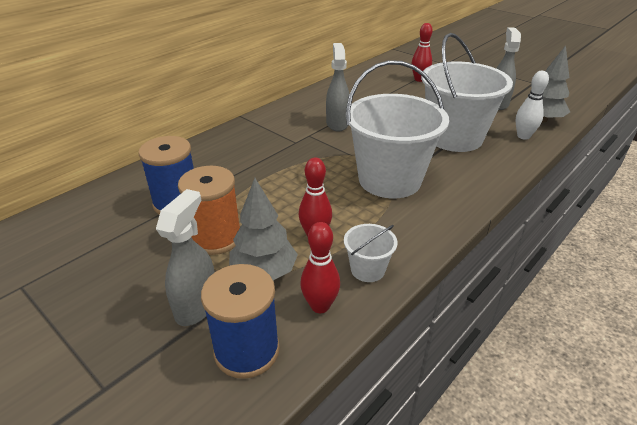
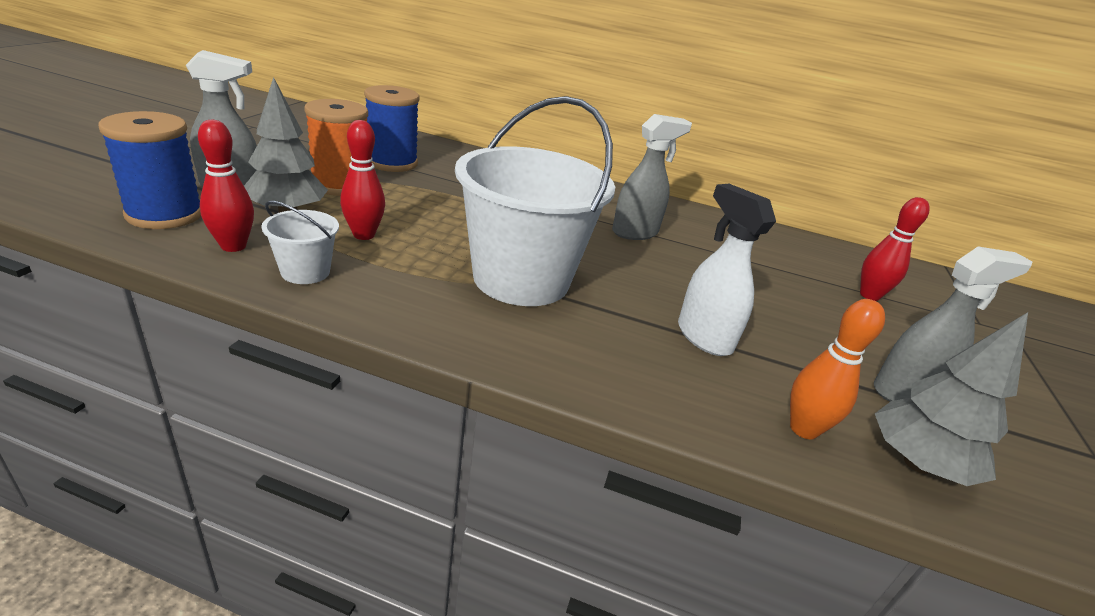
camera: 60 degrees right, 5 degrees down
(454, 137) = (703, 337): white bucket -> white spray bottle
(523, 136) = (803, 429): white bowling pin -> orange bowling pin

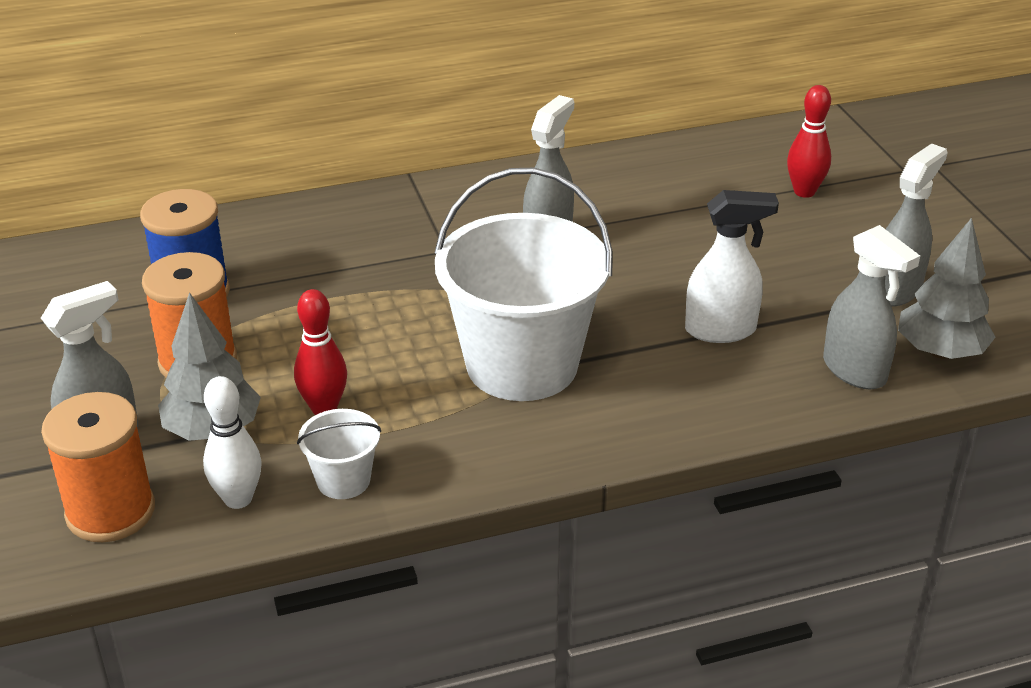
camera: 30 degrees left, 5 degrees up
(165, 214) = (110, 512): blue spool -> orange spool
(233, 246) = (238, 499): red bowling pin -> white bowling pin
(703, 337) = (721, 330): white spray bottle -> white spray bottle turned 150 degrees clockwise
(803, 429) = (855, 371): orange bowling pin -> grey spray bottle

